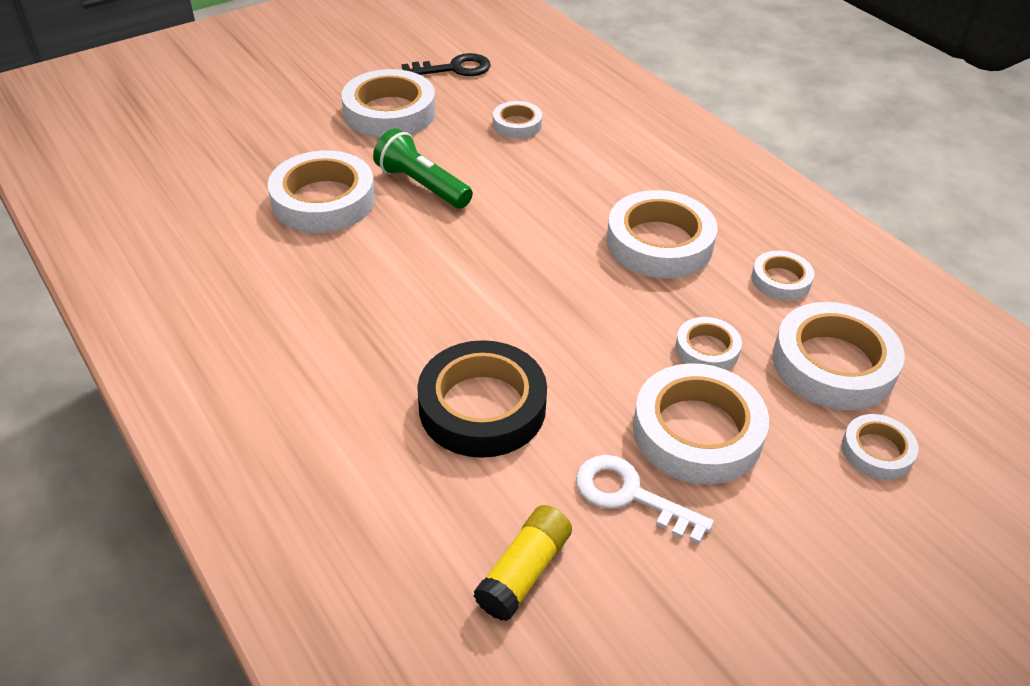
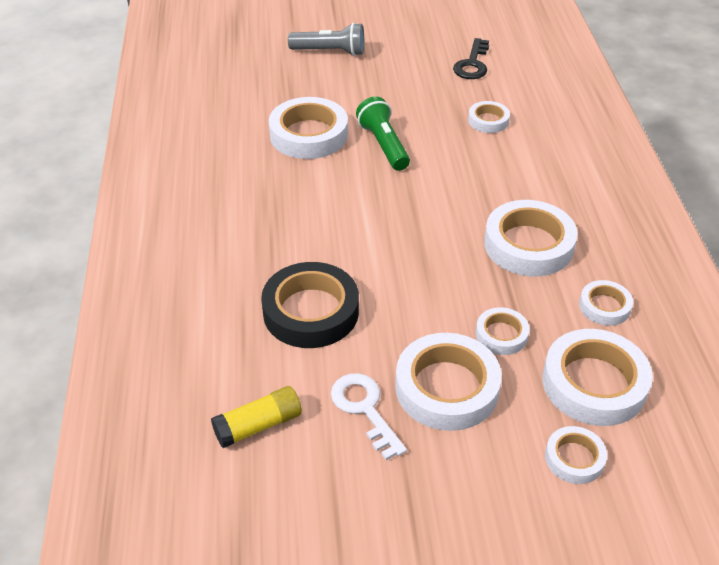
camera: 30 degrees right, 0 degrees up
(278, 97) = (330, 51): none -> grey flashlight
(389, 112) = (400, 84): white tape -> none
(454, 69) = (472, 64): black key -> black key turned 90 degrees clockwise

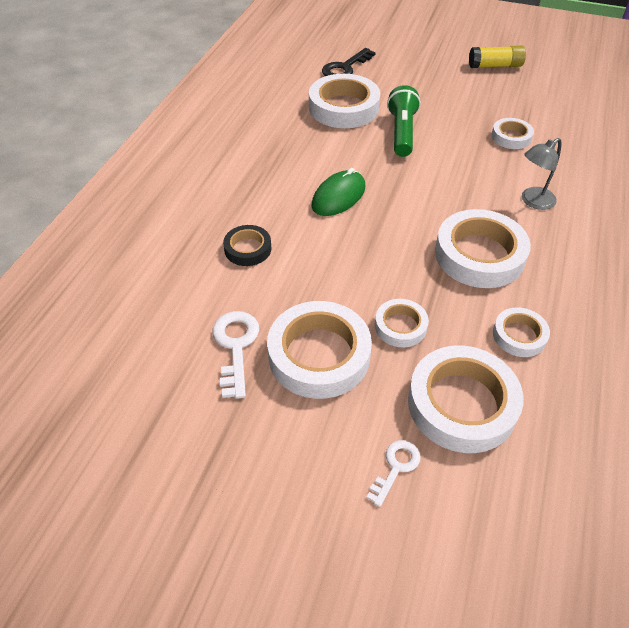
camera: 25 degrees right, 5 degrees up
(258, 425) = (141, 327): yellow glue stick -> yellow glue stick (495, 66)
(311, 311) = (248, 249): black tape -> black tape, size x0.53
(330, 51) = (406, 47): grey flashlight -> none
(365, 230) = (338, 197): none -> green mouse
(472, 64) = (527, 86): black key -> black key (345, 68)
(544, 179) = (533, 201): none -> grey lamp
(574, 458) = (396, 467): white tape -> white key

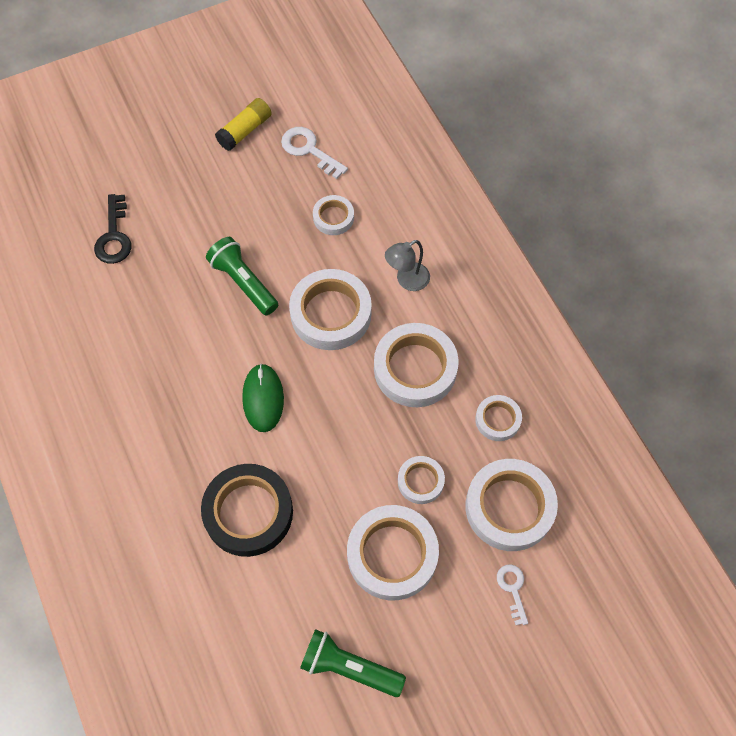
camera: 45 degrees left, 15 degrees up
(192, 400) = (349, 668): none -> green flashlight
(235, 346) = (332, 601): white key -> white key (309, 150)
(248, 249) = (248, 512): black tape -> black tape, size x1.88
(343, 107) = (165, 291): white tape -> white tape (331, 313)
(533, 201) = (407, 280): grey lamp -> grey lamp turned 45 degrees clockwise

